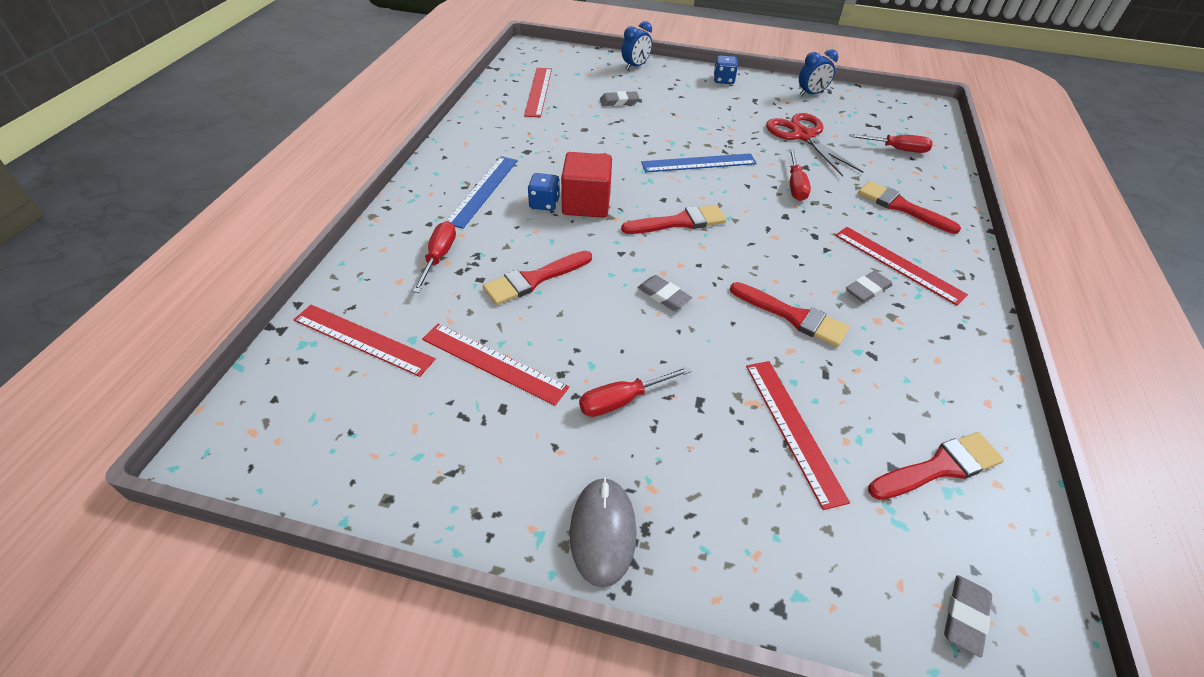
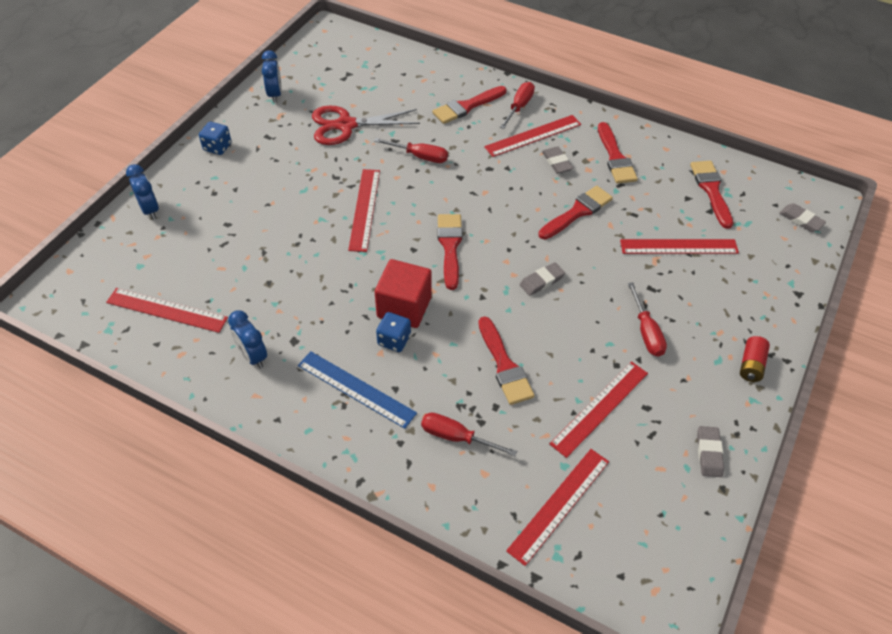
camera: 75 degrees left, 5 degrees up
(504, 135) = (253, 356): none -> blue clock
(602, 532) = (751, 365): grey mouse -> red battery
(619, 102) = (224, 242): grey eraser -> grey eraser (709, 453)
(699, 163) = (364, 209): blue ruler -> red ruler
(897, 149) = (388, 77): red screwdriver -> red screwdriver (519, 107)
(922, 345) = (615, 157): none -> red brush

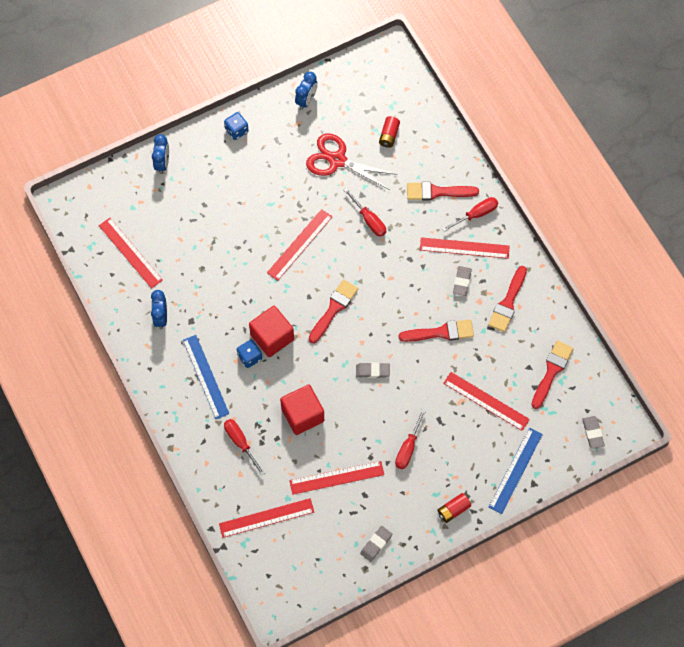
camera: 35 degrees right, 15 degrees up
(381, 86) = (389, 135): none -> red battery
(504, 365) = (302, 415): red brush -> red cube
(770, 291) = (515, 470): none -> blue ruler

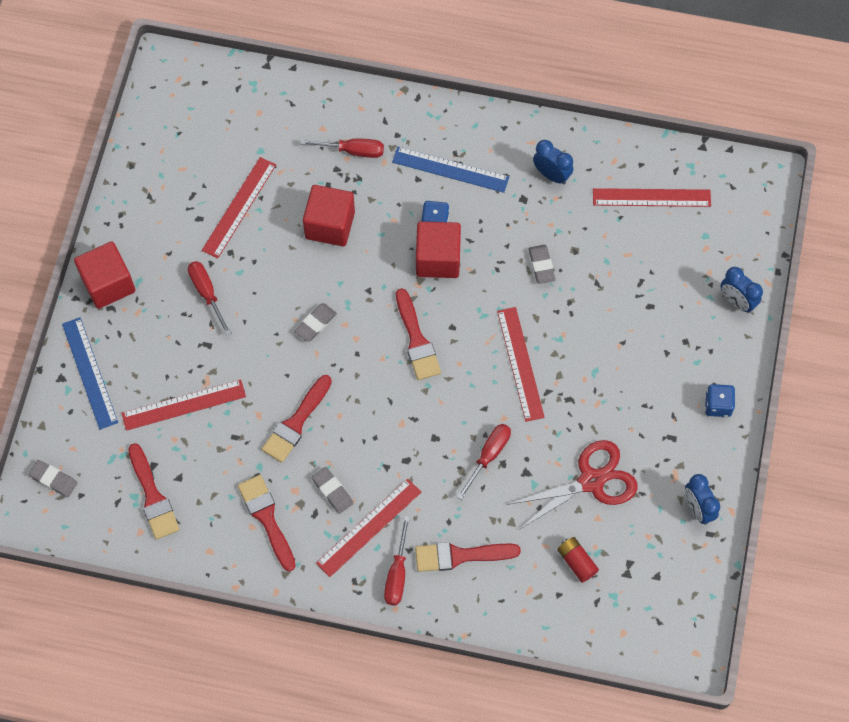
camera: 130 degrees right, 0 degrees up
(266, 517) = (259, 119): red ruler -> none
(369, 220) = (488, 456): red screwdriver -> red screwdriver turned 120 degrees clockwise
(376, 544) = (143, 191): grey eraser -> grey eraser (541, 265)
(437, 192) = (460, 556): red brush -> red brush turned 135 degrees counterclockwise
(453, 510) = (108, 284): red battery -> red cube

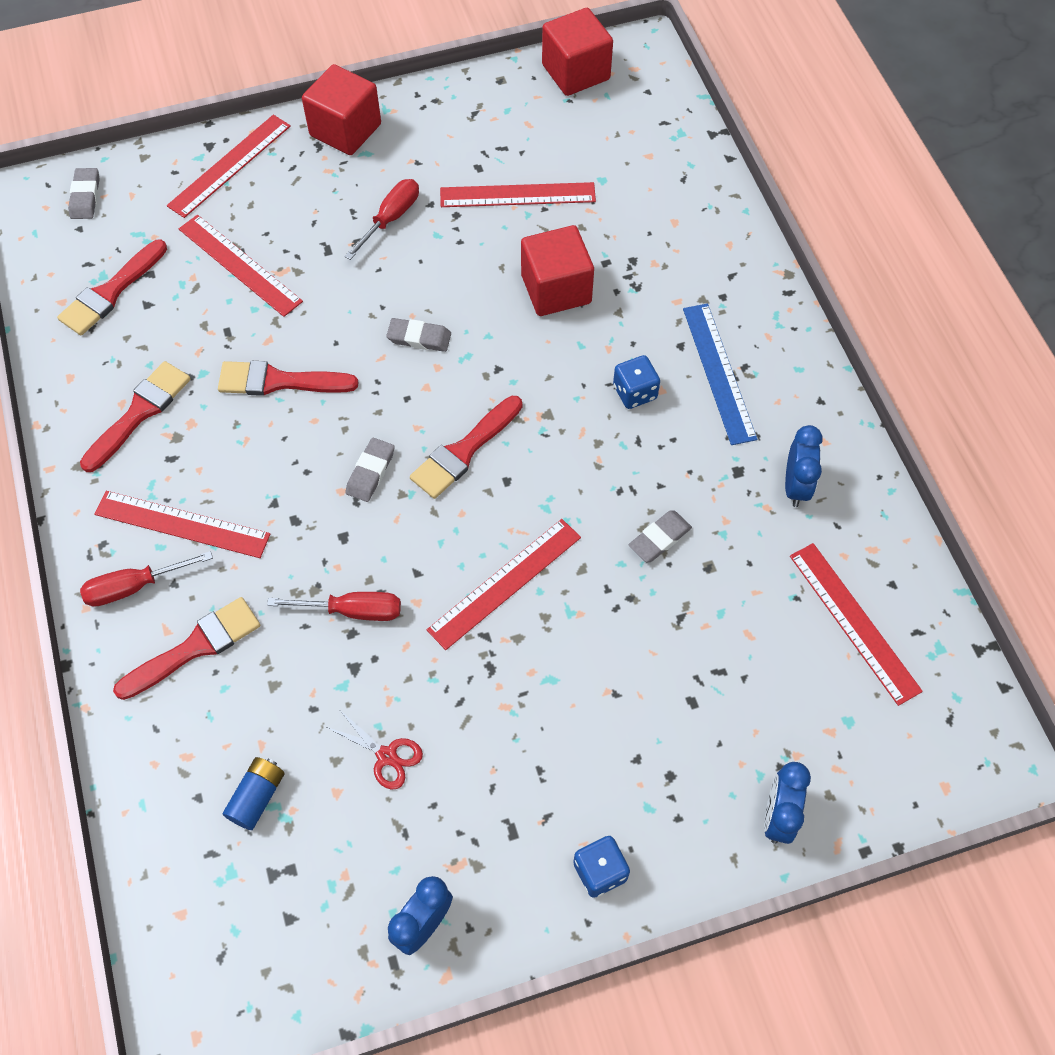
camera: 60 degrees right, 5 degrees down
(89, 373) = (229, 165): blue ruler -> red ruler
(332, 491) = (210, 462): grey eraser -> grey eraser (370, 472)
(353, 151) = (668, 264): red screwdriver -> none
(438, 259) = (588, 419): red cube -> red cube (576, 72)
(460, 556) = (195, 647): red brush -> red brush turned 90 degrees clockwise
(576, 562) = (257, 797): red battery -> blue battery
(591, 481) = (387, 756): red scissors -> red scissors, size x0.50

